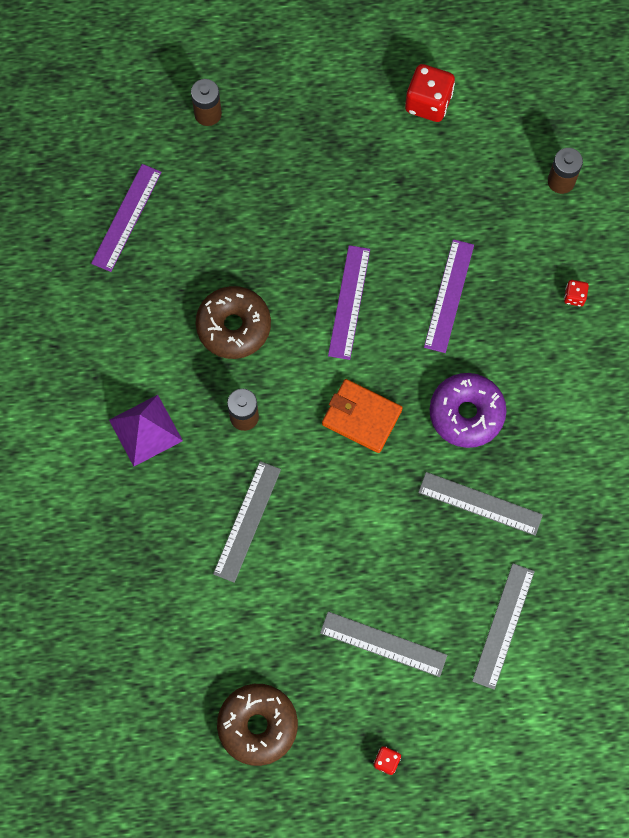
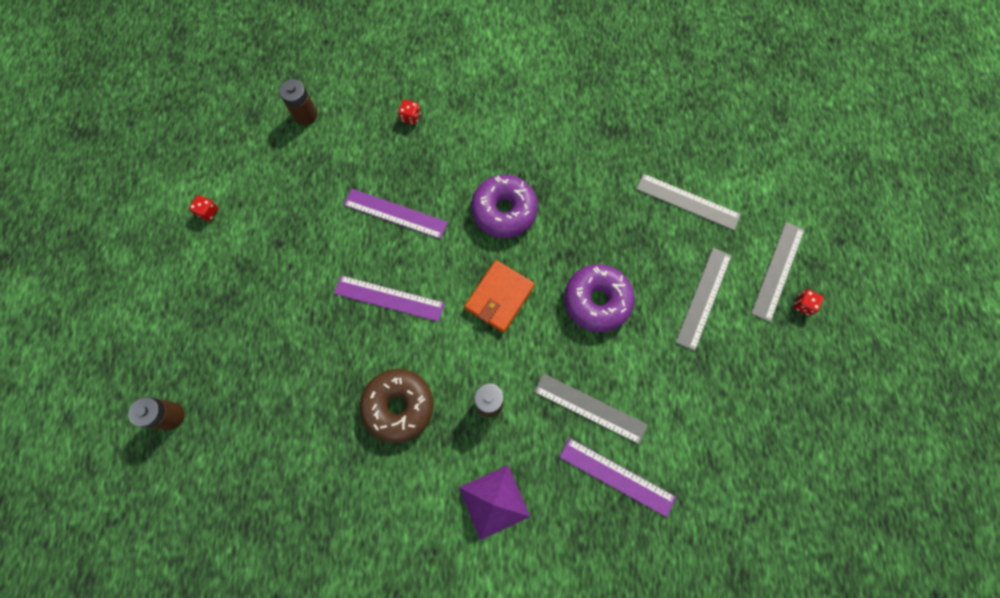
camera: 85 degrees left, 0 degrees up
(126, 217) = (266, 508): purple ruler -> purple ruler (617, 476)
(258, 725) = (777, 413): brown donut -> none
(368, 523) = (597, 301): none -> purple donut
(428, 103) = (208, 212): red dice -> red dice, size x0.49
(480, 503) = (584, 208): grey ruler -> grey ruler (777, 271)

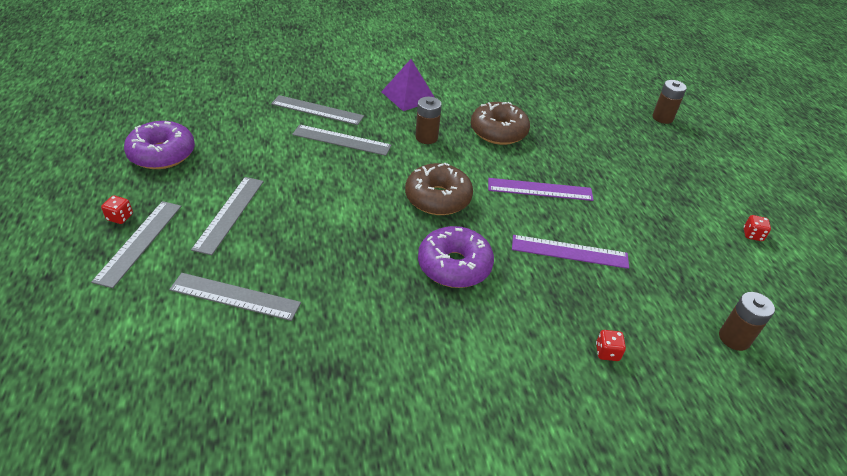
camera: 165 degrees right, 30 degrees down
(499, 297) = (438, 198): orange wallet -> brown donut
(597, 301) = (341, 203): purple donut -> purple donut (162, 154)
(617, 476) = (317, 110): purple ruler -> grey ruler

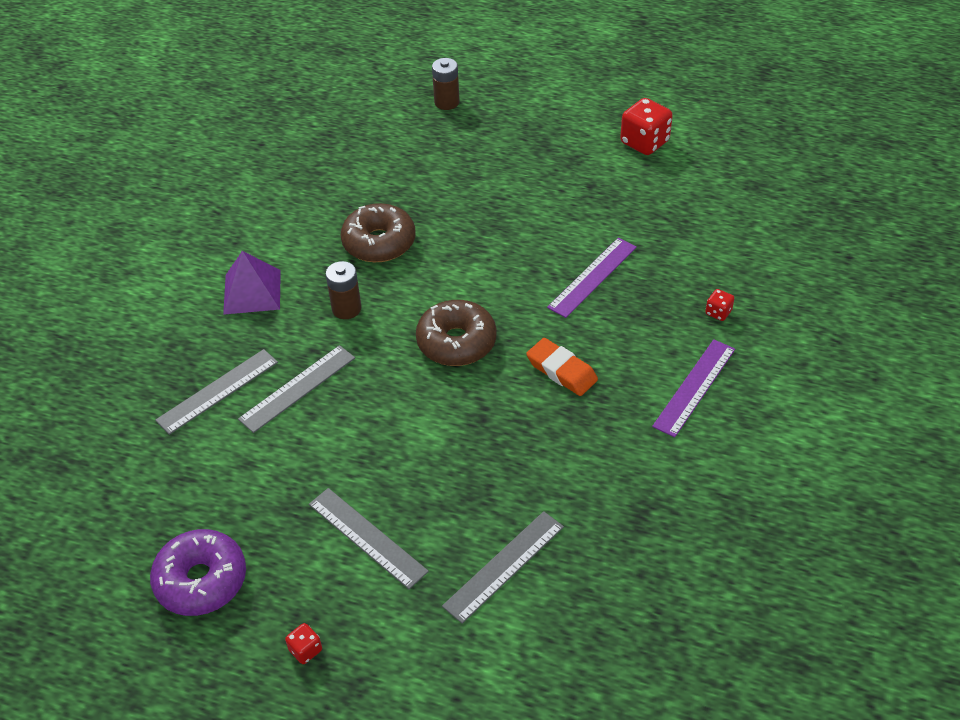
camera: 55 degrees left, 5 degrees up
(139, 242) = (364, 638): grey ruler -> none
(454, 266) = (561, 371): purple donut -> orange eraser
(540, 189) = (495, 255): purple ruler -> purple ruler (694, 387)
(734, 338) = (745, 225): brown battery -> none
(752, 235) = (644, 142): red dice -> red dice, size x2.04

